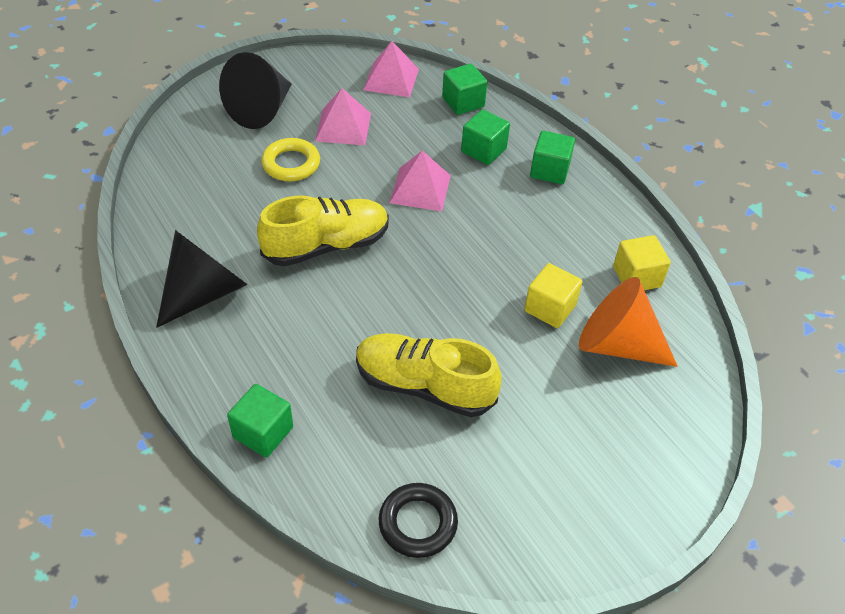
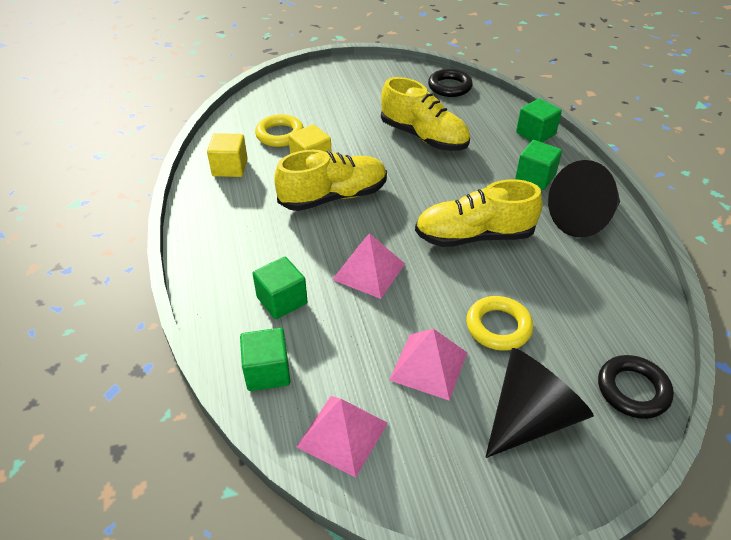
camera: 160 degrees left, 5 degrees down
(181, 139) = (632, 390): none -> black ring
(495, 262) = (333, 197): none -> yellow shoe
(549, 170) = (230, 264): green cube -> green cube (535, 177)
(617, 344) = (280, 135): orange cone -> yellow ring

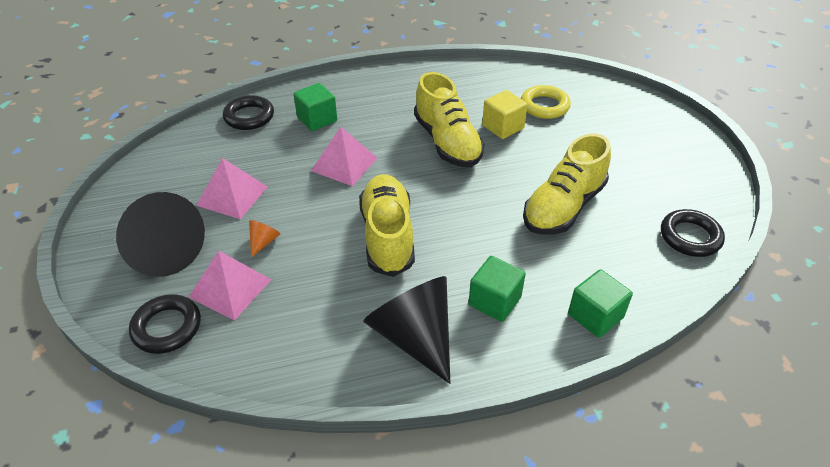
camera: 90 degrees right, 0 degrees up
(230, 168) = (486, 82): yellow cube -> none
(267, 372) = (249, 117): green cube -> black ring
(342, 434) = (185, 152): pink pyramid -> pink pyramid (230, 288)
(498, 327) = (263, 242): yellow ring -> orange cone

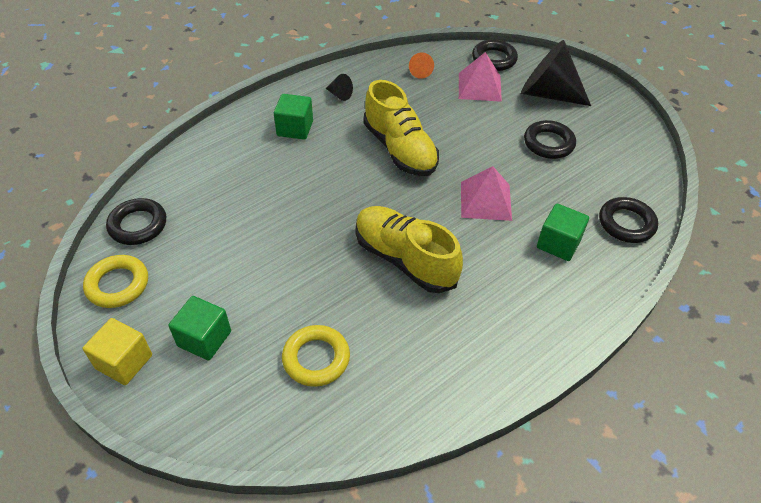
camera: 155 degrees right, 5 degrees up
(232, 195) = (548, 143): pink pyramid -> black ring
(263, 242) = (488, 118): orange cone -> orange cone (420, 72)
(414, 336) = (340, 95): black cone -> black cone, size x0.41
(503, 127) = (354, 303): yellow cube -> yellow cube (124, 362)
(563, 207) = (260, 220): yellow shoe -> none
(595, 316) = (218, 139): green cube -> green cube (204, 339)
(702, 190) = (118, 284): none -> yellow ring

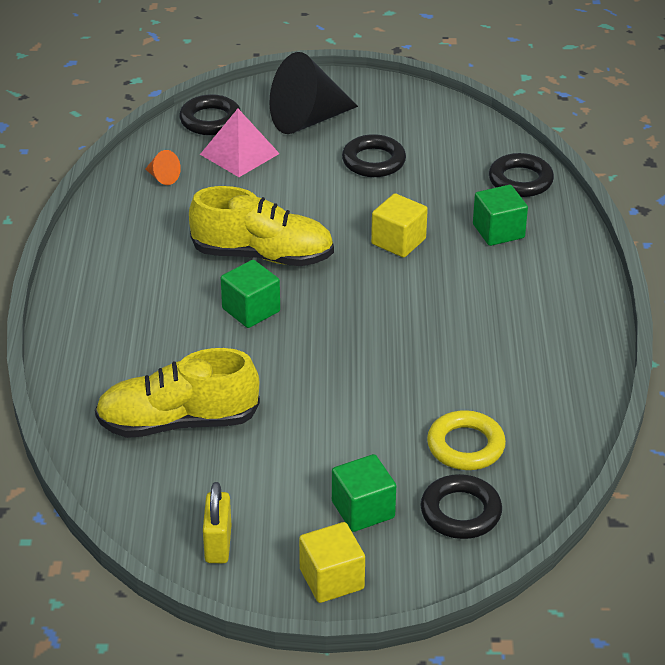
camera: 50 degrees left, 10 degrees down
(118, 284) = (218, 544): yellow ring -> yellow padlock
(138, 225) = (144, 494): black ring -> black ring (460, 512)
(295, 128) = (135, 310): green cube -> green cube (251, 310)
(340, 95) = (123, 251): black cone -> none
(405, 259) = (412, 331): yellow shoe -> yellow shoe (178, 422)
(485, 200) = (398, 241): pink pyramid -> yellow cube

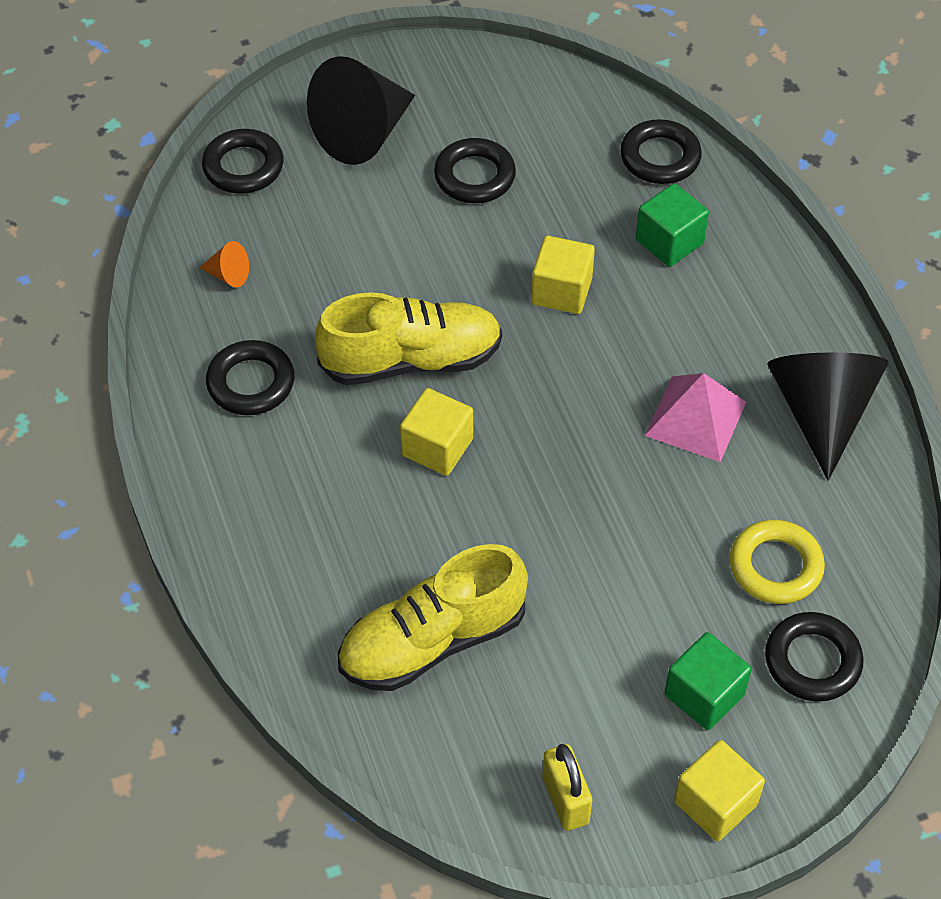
camera: 20 degrees left, 15 degrees up
(140, 241) = (251, 383): none -> black ring
(239, 154) = (306, 210): pink pyramid -> pink pyramid (695, 418)
(251, 310) = (437, 447): green cube -> yellow cube
(557, 361) = (821, 412): none -> black cone

